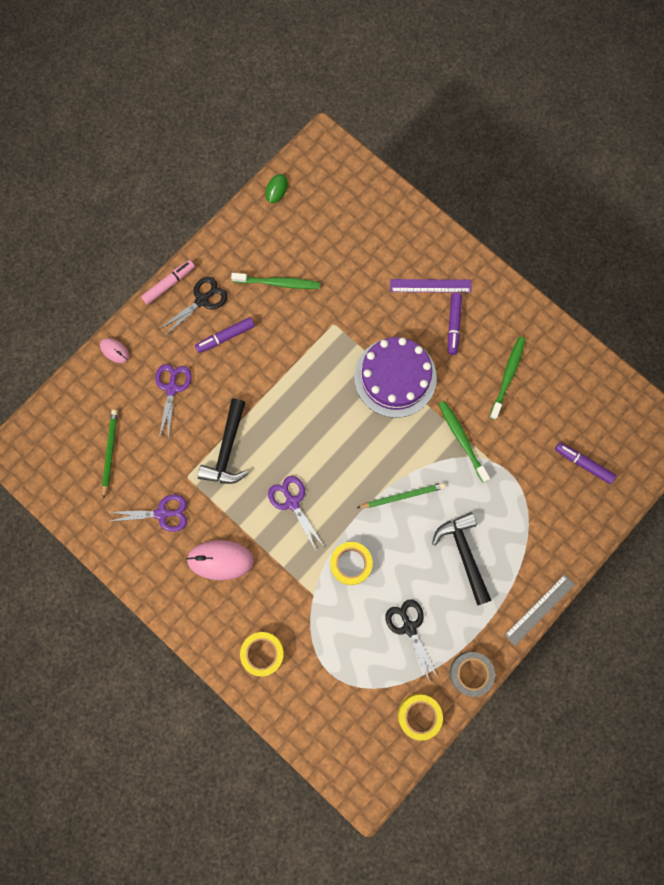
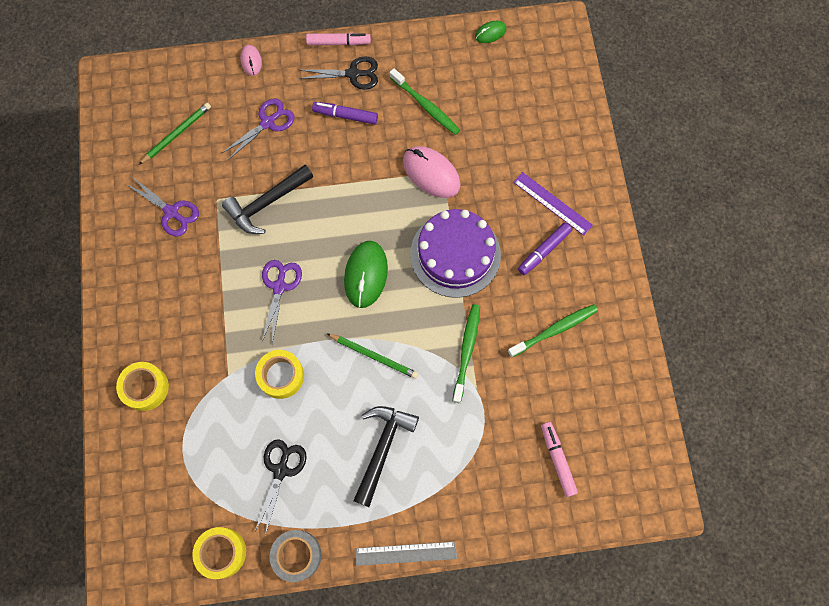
camera: 40 degrees right, 5 degrees down
(220, 560) = (182, 285): pink mouse -> pink mouse (431, 173)
(346, 443) = (366, 275): none -> green mouse
(583, 464) = (557, 460): purple marker -> pink marker

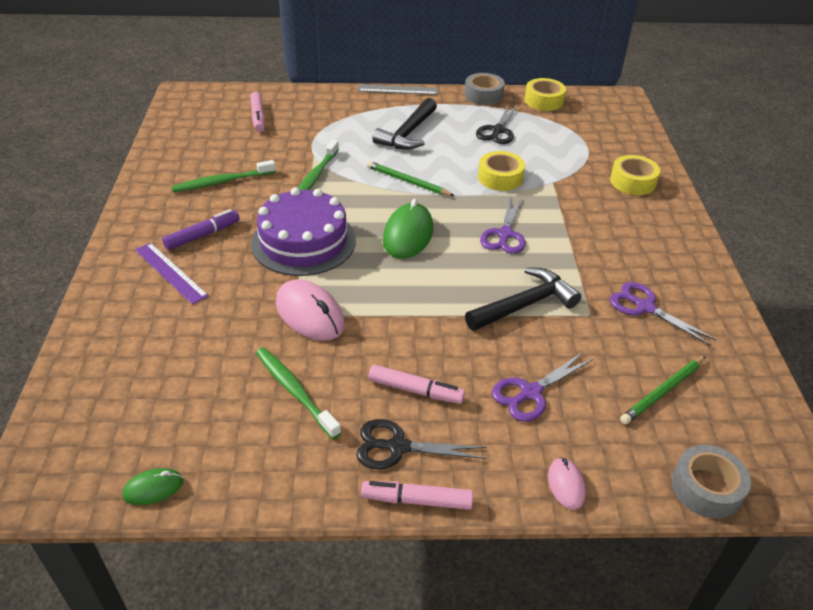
camera: 175 degrees left, 30 degrees down
(167, 68) = (706, 488): none -> grey tape
(345, 116) = (415, 390): purple marker -> pink marker

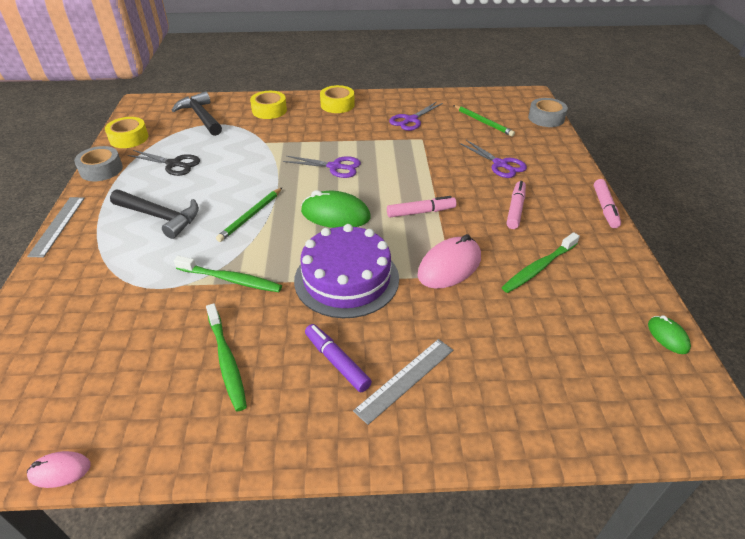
camera: 90 degrees left, 0 degrees up
(170, 272) = (405, 379): purple ruler -> grey ruler
(258, 117) = (69, 346): pink marker -> pink marker (420, 212)
(397, 447) = (568, 216): black scissors -> none
(500, 178) = (253, 166): yellow tape -> yellow tape (337, 105)
(525, 304) = (416, 162): black hammer -> black hammer (201, 117)
(566, 485) = (565, 157): pink mouse -> pink mouse (60, 471)

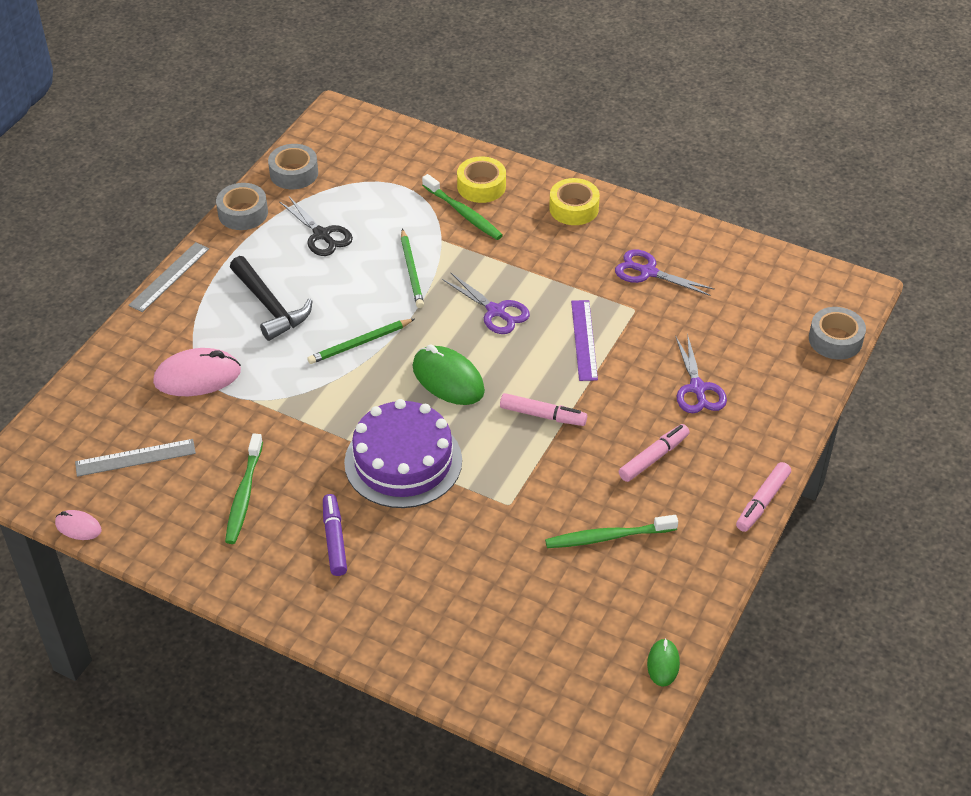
camera: 30 degrees right, 5 degrees up
(129, 138) = (294, 173): yellow tape -> grey tape
(201, 117) = (393, 166): black hammer -> none
(230, 279) = (295, 413): green toothbrush -> green toothbrush (463, 213)
(405, 379) = (381, 583): grey ruler -> grey ruler (135, 458)
(406, 163) = (584, 340): none -> purple ruler
(411, 120) = (648, 272): purple scissors -> purple scissors turned 45 degrees clockwise
(449, 266) = (516, 493): pink mouse -> pink mouse (197, 377)
(483, 122) = (741, 313): green pencil -> green pencil (412, 271)

